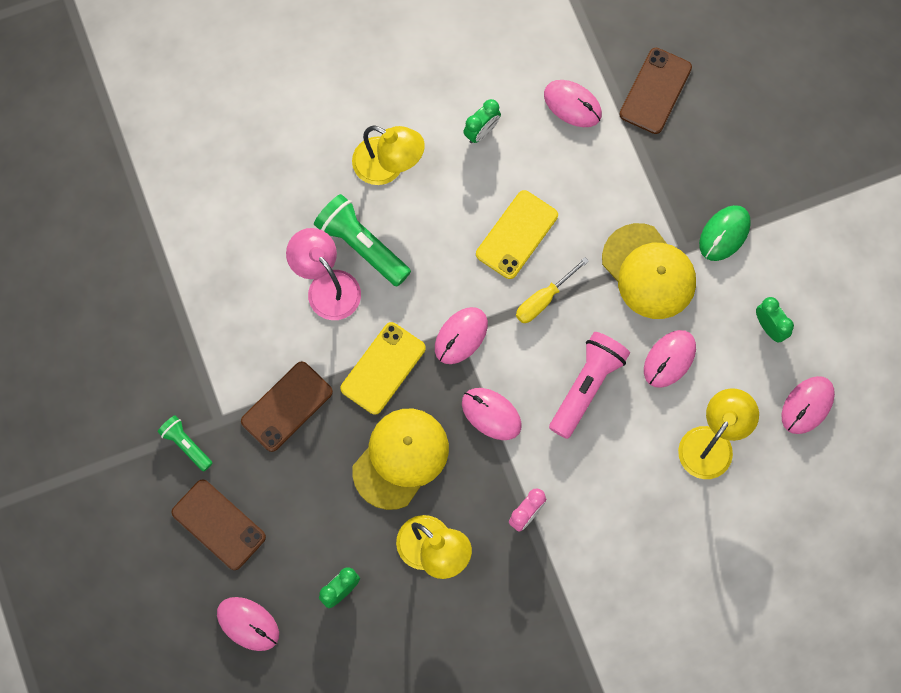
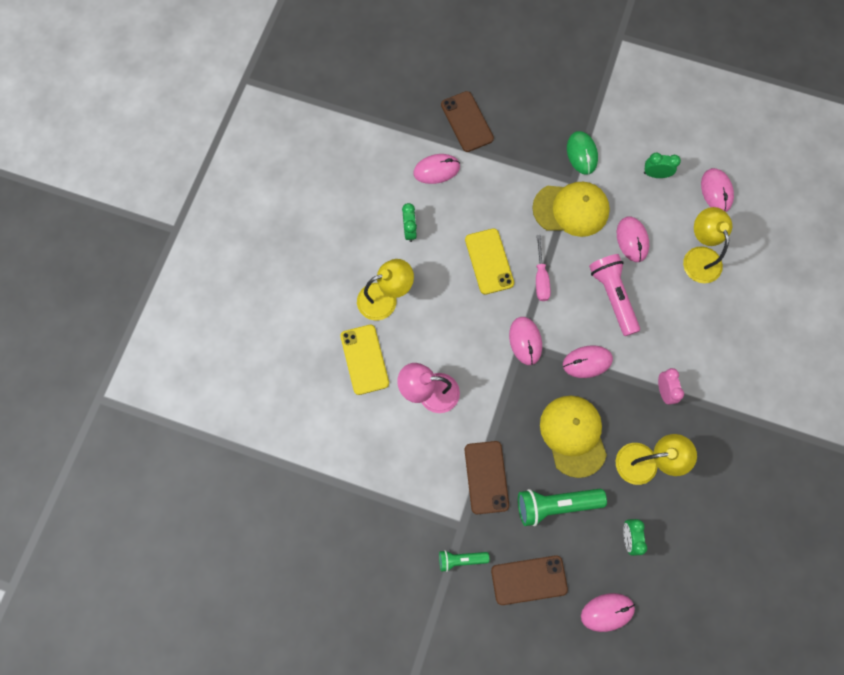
camera: 50 degrees left, 0 degrees up
(361, 246) = (421, 353): green flashlight -> green flashlight (555, 505)
(383, 368) = (508, 401): yellow phone -> yellow phone (364, 359)
(543, 299) = (541, 278): yellow screwdriver -> pink screwdriver

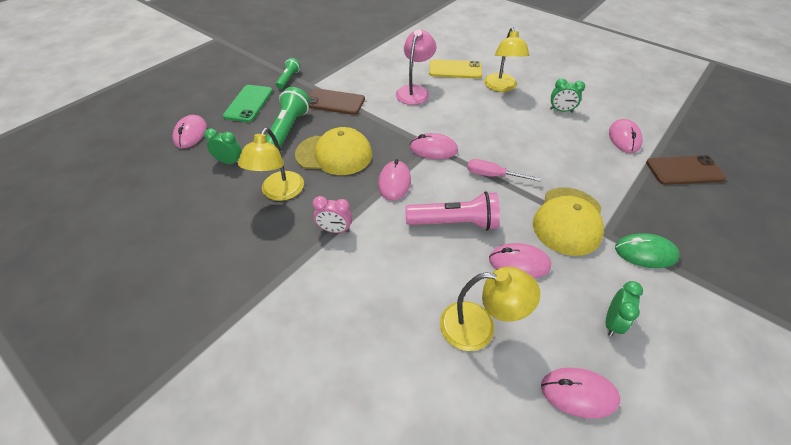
camera: 110 degrees right, 25 degrees down
(489, 261) = (520, 147): yellow phone -> none
(529, 580) = (248, 103): brown phone -> green phone

